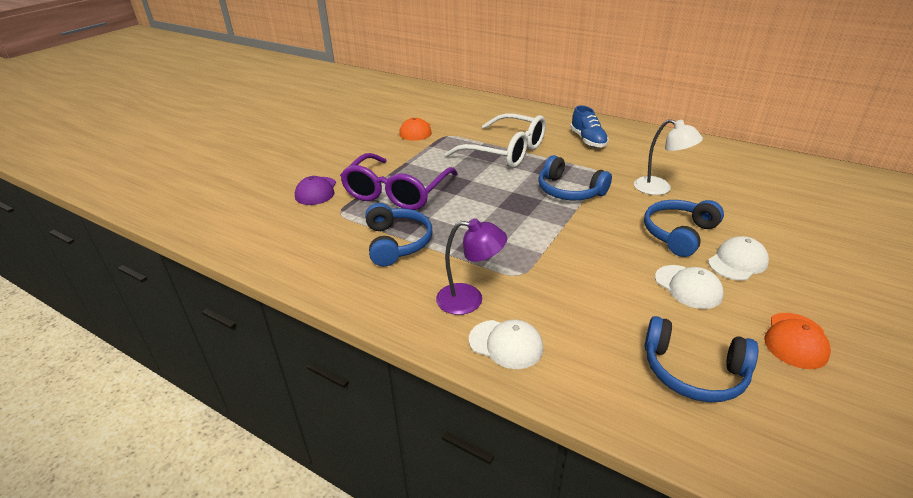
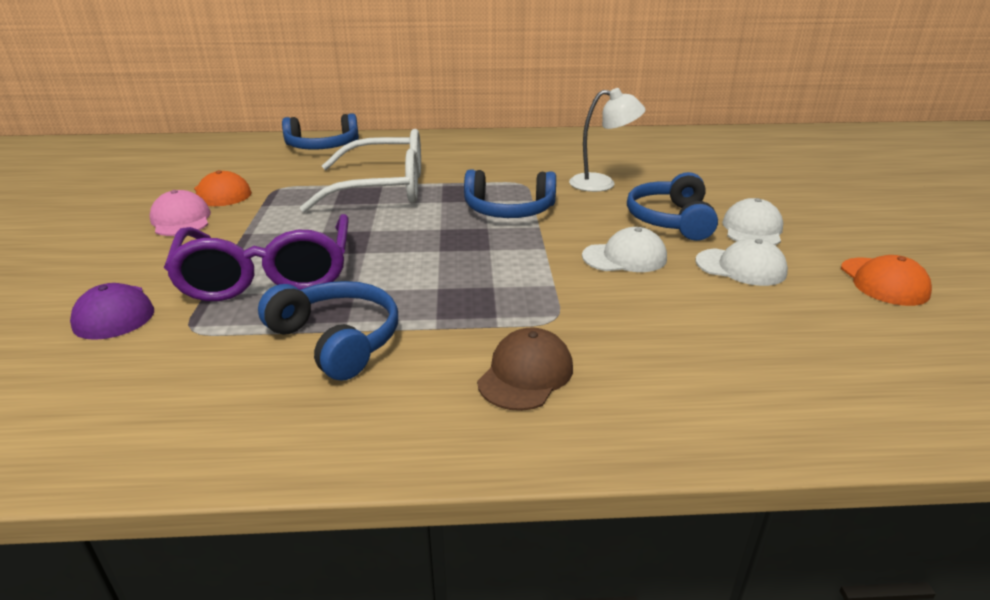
camera: 35 degrees left, 5 degrees down
(383, 144) = (181, 220): none -> pink cap
(469, 300) = (525, 374): purple lamp -> brown cap
(506, 344) = (634, 410): white cap -> white cap (624, 257)
(588, 140) = (472, 156): blue shoe -> none
(693, 371) = (849, 349): blue headphones -> blue headphones (322, 146)

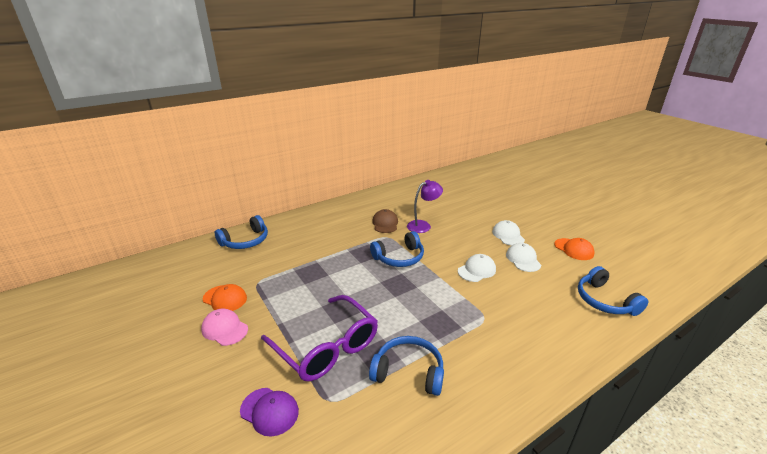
camera: 30 degrees left, 0 degrees up
(381, 188) = (318, 263): white glasses -> none
(525, 374) = (503, 353): brown cap -> brown cap (385, 223)
(602, 183) = (423, 225): white lamp -> purple lamp
(670, 220) = (473, 240): blue headphones -> blue headphones (604, 301)
(741, 267) = (523, 259): white cap -> white cap turned 90 degrees counterclockwise

